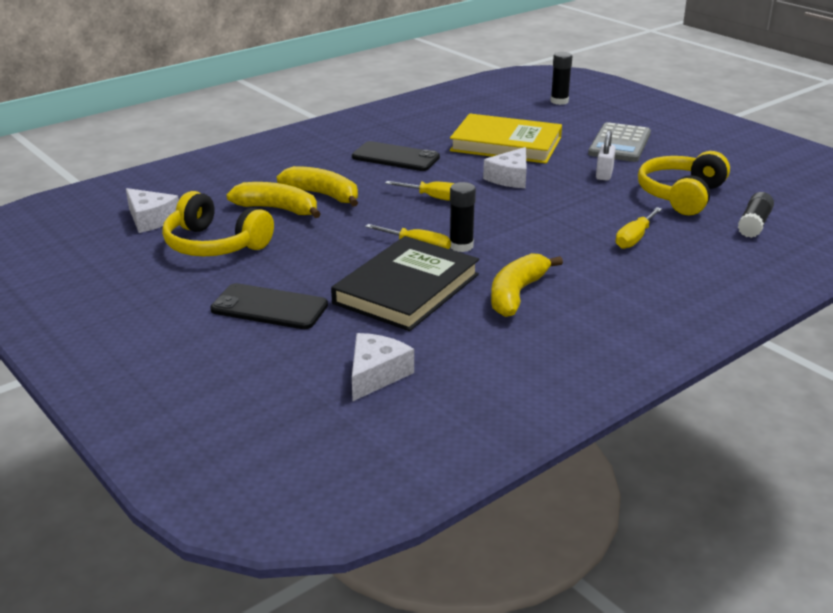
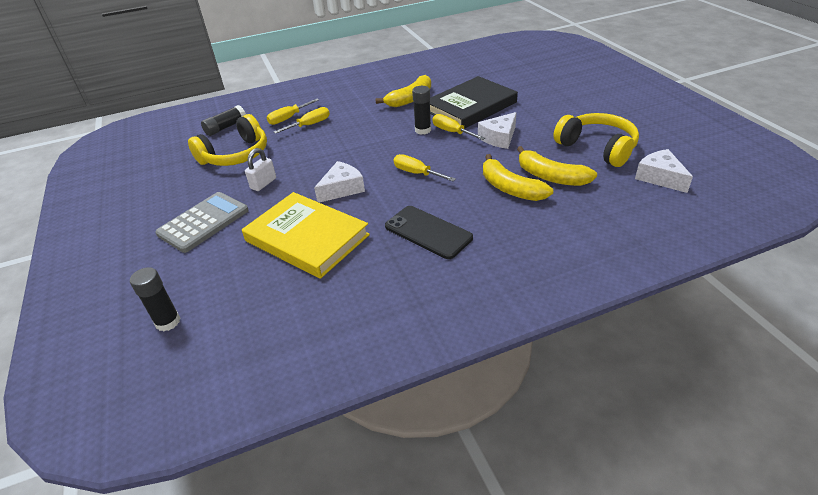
camera: 160 degrees left, 10 degrees up
(269, 307) = (553, 103): black phone -> none
(376, 375) = (500, 71): white cheese -> white cheese (499, 138)
(680, 245) = (288, 118): none -> yellow screwdriver

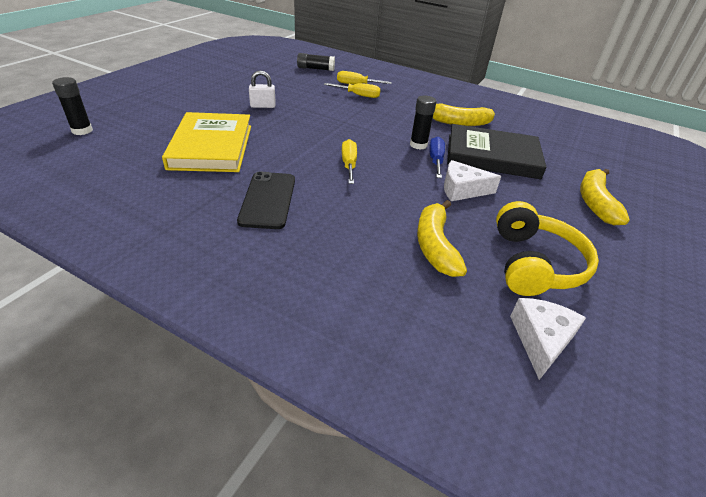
camera: 45 degrees right, 0 degrees up
(203, 222) = (197, 102): grey calculator -> none
(236, 155) = (286, 84): yellow headphones -> none
(342, 189) = (289, 138): white cheese -> none
(452, 132) = (436, 160): yellow screwdriver -> blue screwdriver
(510, 188) = (384, 225): yellow banana -> yellow banana (595, 203)

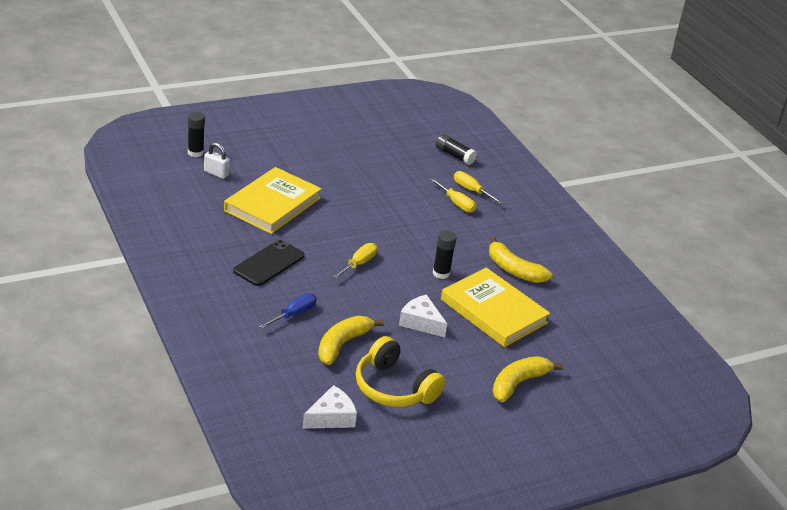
camera: 35 degrees right, 5 degrees down
(263, 106) = (353, 181): white padlock -> white padlock (216, 173)
(436, 160) = (436, 292): blue screwdriver -> blue screwdriver (294, 314)
(492, 156) = (493, 311): black book -> yellow book
(534, 264) = (394, 387): yellow headphones -> yellow headphones turned 90 degrees clockwise

